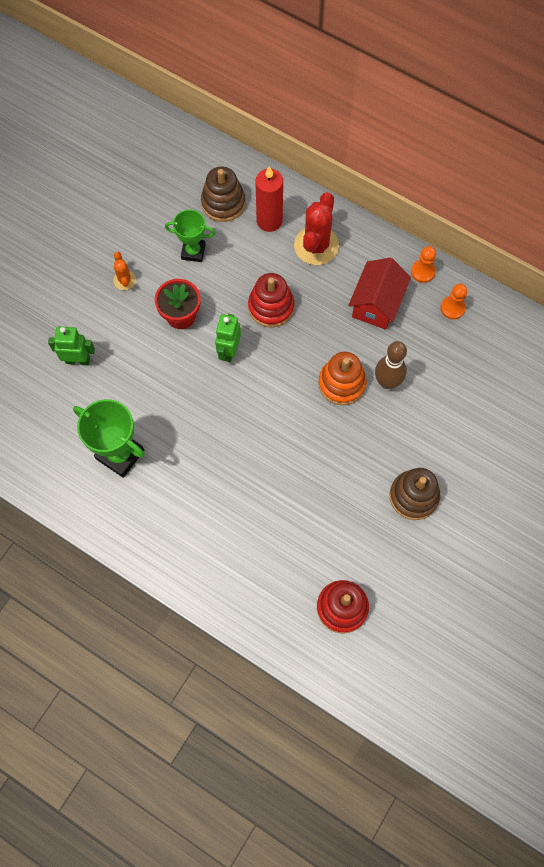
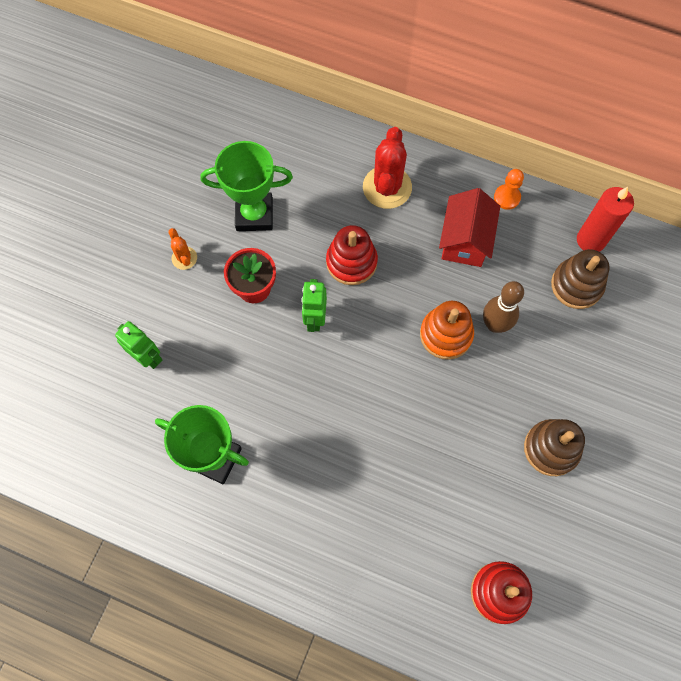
camera: 10 degrees left, 0 degrees up
(78, 360) = (148, 357): green robot -> green robot turned 45 degrees clockwise
(193, 251) = (254, 214): green trophy -> green trophy, size x1.55
(223, 203) = (277, 156): brown stacking toy -> brown stacking toy (576, 285)
(269, 221) = (331, 168): red candle -> red candle (590, 240)
(452, 308) = (547, 232): orange pawn -> none

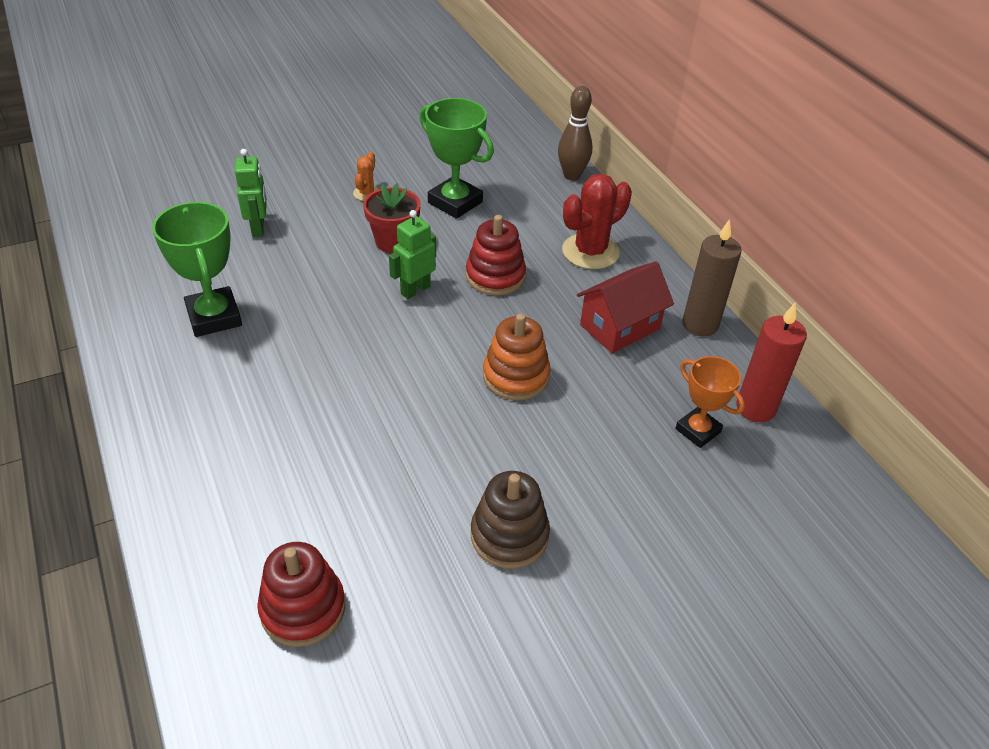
camera: 40 degrees right, 25 degrees down
(495, 325) = (573, 402): brown bowling pin -> brown bowling pin (572, 175)
(507, 197) = (700, 324): orange pawn -> brown candle
(576, 285) = (698, 430): brown stacking toy -> orange trophy

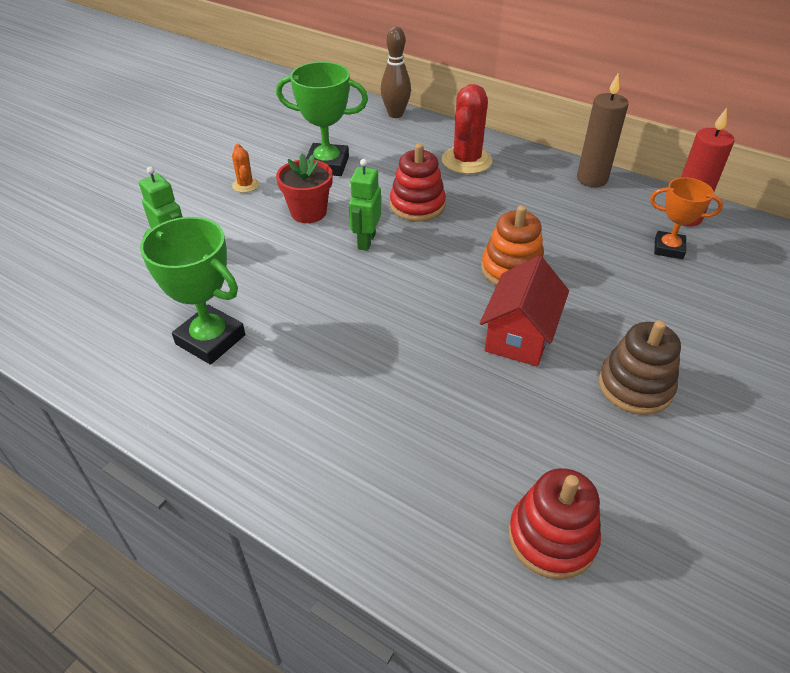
camera: 30 degrees left, 0 degrees up
(619, 327) = (543, 203): red house -> red house (519, 335)

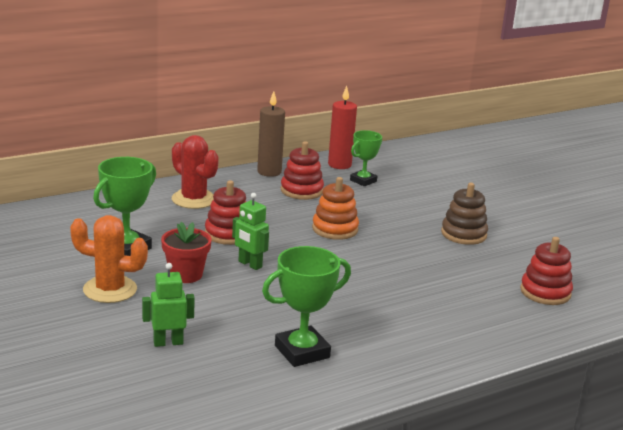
camera: 65 degrees left, 20 degrees down
(245, 185) = (110, 290): orange cactus -> orange cactus, size x1.99
(395, 114) = (87, 201): brown bowling pin -> none
(519, 335) = (397, 248): red house -> none
(577, 215) = (301, 190): none -> red stacking toy
(668, 248) = (363, 181): orange trophy -> green trophy

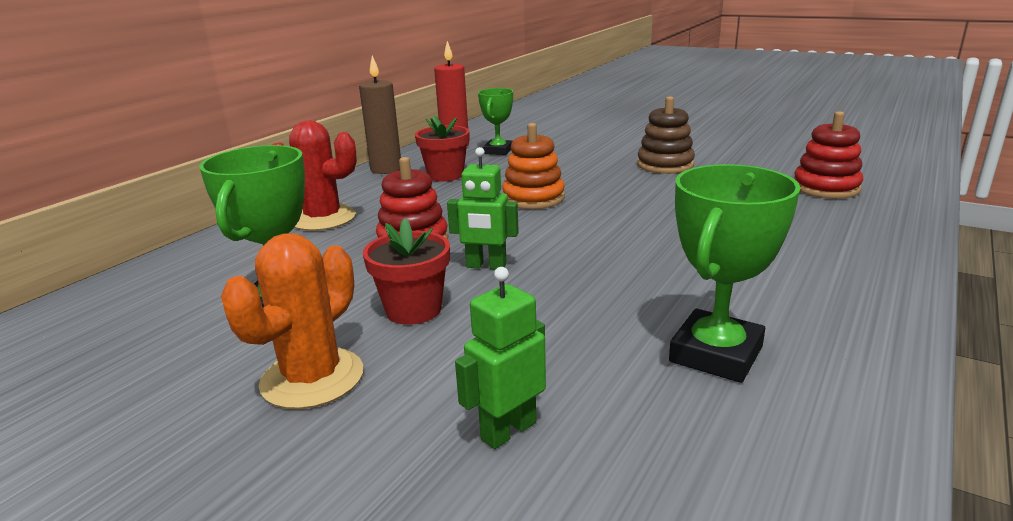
camera: 25 degrees left, 0 degrees up
(110, 290) = (312, 378): orange cactus -> orange cactus turned 45 degrees counterclockwise
(301, 190) = (445, 175): red stacking toy -> red flower pot

